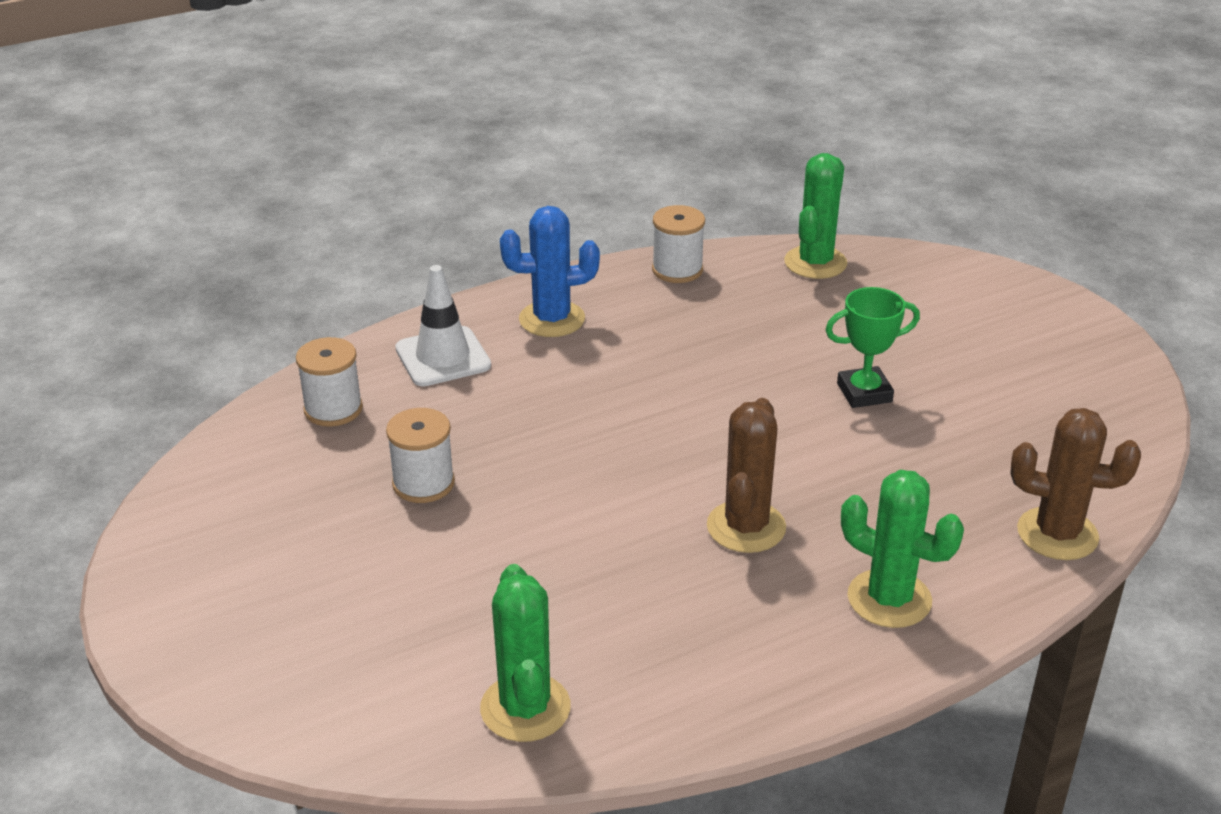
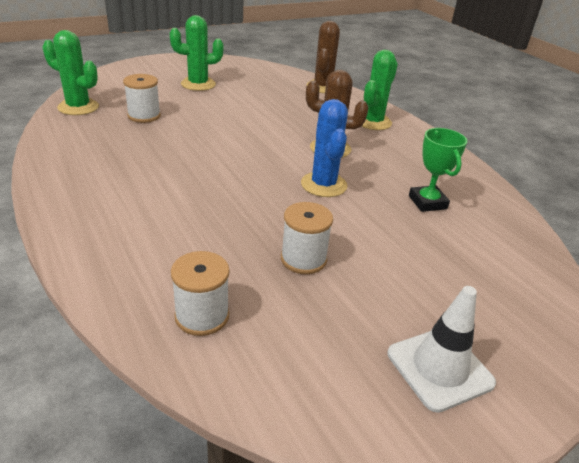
camera: 95 degrees left, 0 degrees up
(443, 357) = (136, 253): white traffic cone -> white traffic cone (439, 368)
(525, 708) = (489, 218): green cactus -> green cactus (198, 84)
(552, 319) = (101, 200): blue cactus -> blue cactus (323, 185)
(677, 270) = (58, 149): white spool -> white spool (144, 116)
(864, 393) = (217, 109): green trophy -> green trophy (427, 202)

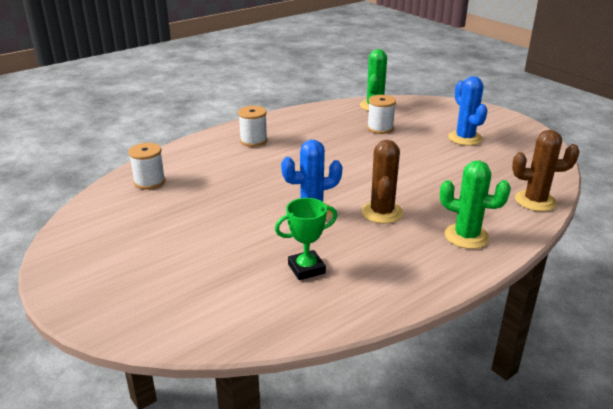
camera: 85 degrees right, 5 degrees down
(198, 84) = (465, 138): green cactus -> blue cactus
(303, 259) = (206, 209): white spool -> white spool (253, 140)
(439, 368) = (100, 264): white traffic cone -> none

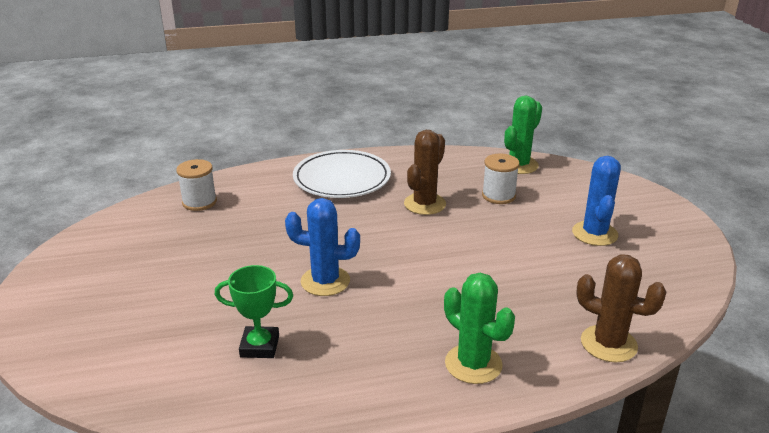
camera: 25 degrees right, 0 degrees up
(253, 140) = (342, 179): white spool -> white plate
(382, 212) = (401, 304): brown cactus -> brown cactus (424, 204)

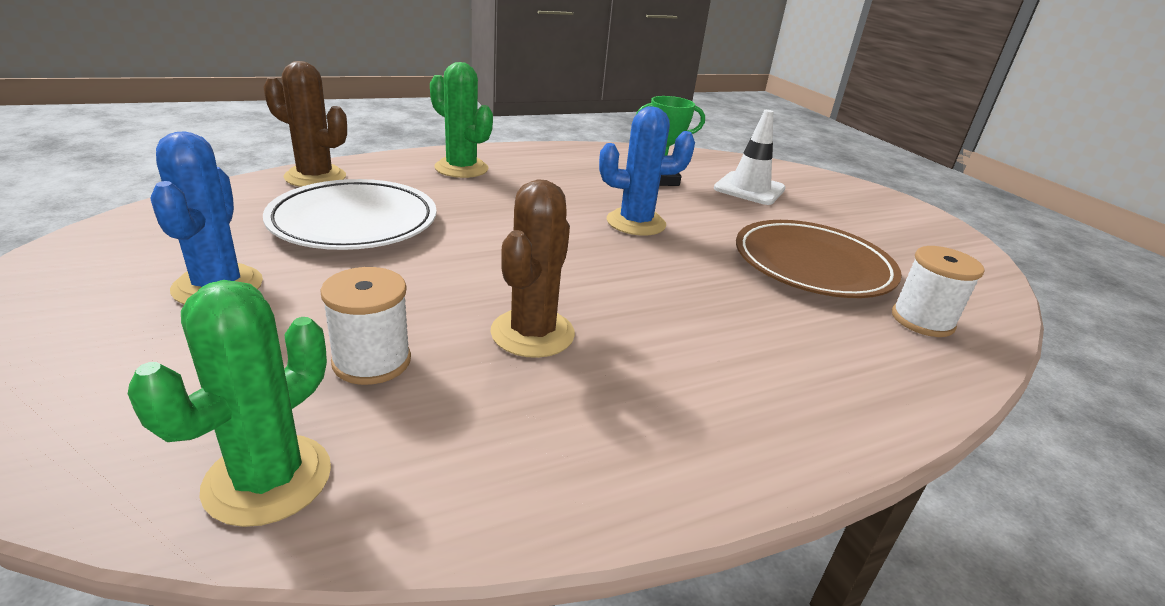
camera: 165 degrees right, 0 degrees up
(170, 331) = (749, 189): none -> white traffic cone
(220, 239) = (812, 265): none -> brown plate
(342, 179) = (730, 390): white plate -> white plate (354, 222)

